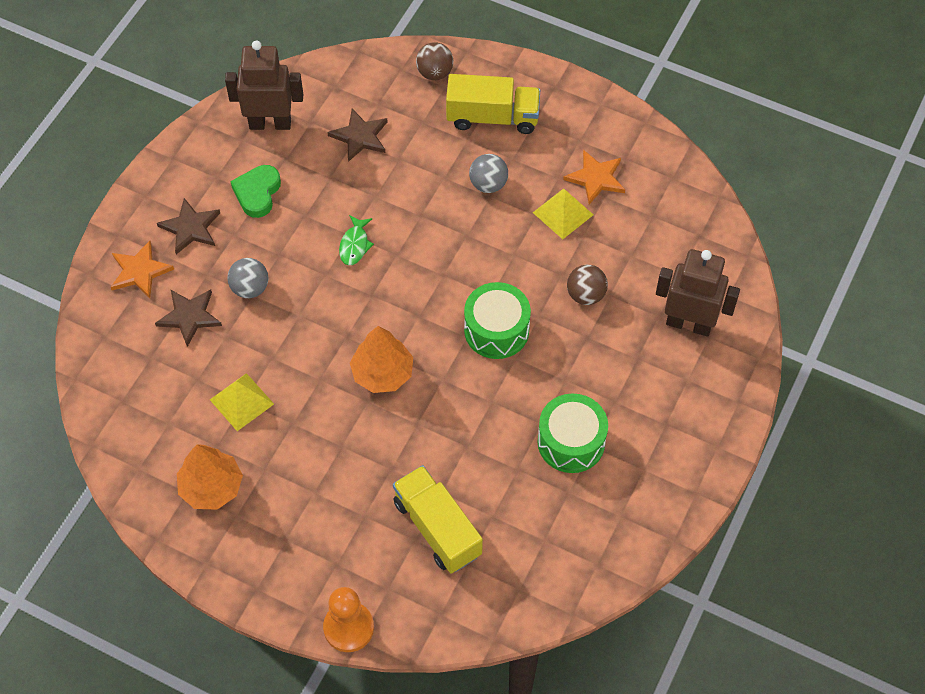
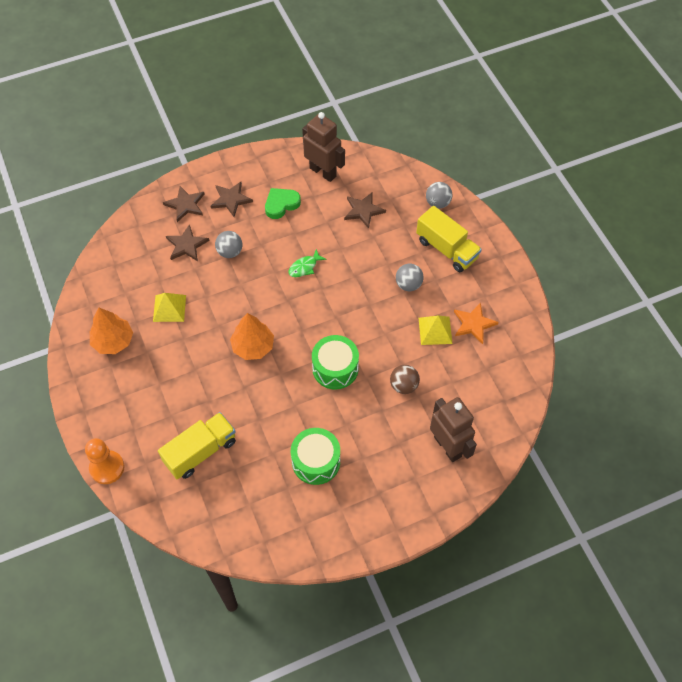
camera: 40 degrees right, 0 degrees up
(140, 271) = (185, 204): orange star -> brown star
(435, 73) = (437, 203): brown ball -> grey ball
(437, 528) = (200, 452): yellow truck -> yellow truck turned 45 degrees clockwise

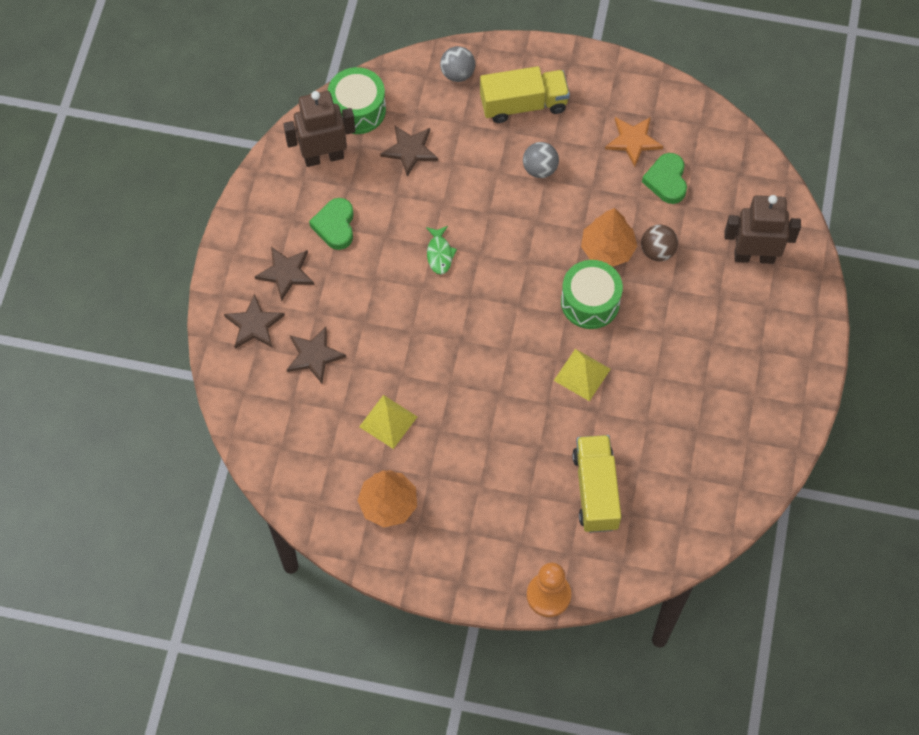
camera: 55 degrees left, 5 degrees up
(230, 252) = (359, 316): grey ball -> none
(253, 346) = (503, 365): orange tree -> orange tree (607, 249)
(316, 461) = (685, 386): green drum -> green drum (357, 110)
(435, 330) = (614, 180): yellow pyramid -> yellow pyramid (582, 374)
(461, 360) = (666, 181): none -> green heart

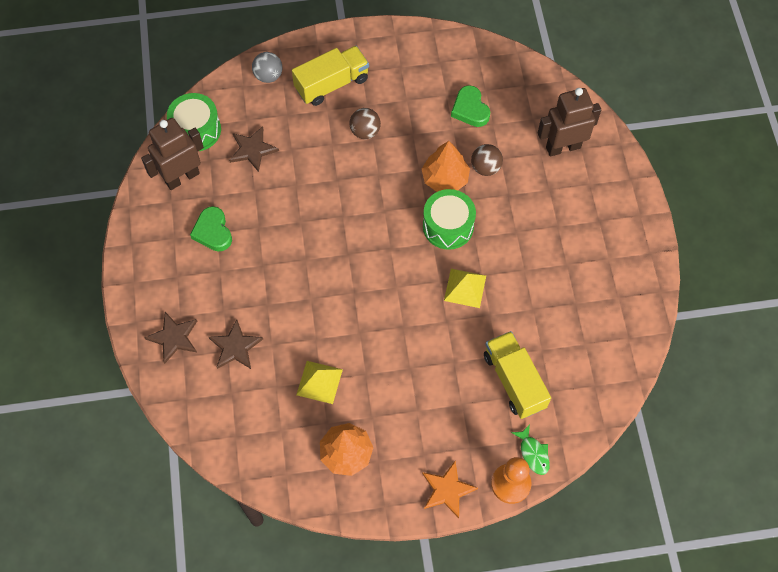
camera: 20 degrees left, 0 degrees up
(286, 273) = (185, 285): brown star -> none
(439, 254) = (309, 227): green fish -> green fish (533, 453)
(540, 169) = (365, 131): grey ball -> brown ball
(633, 141) = (431, 86): orange star -> orange star (447, 490)

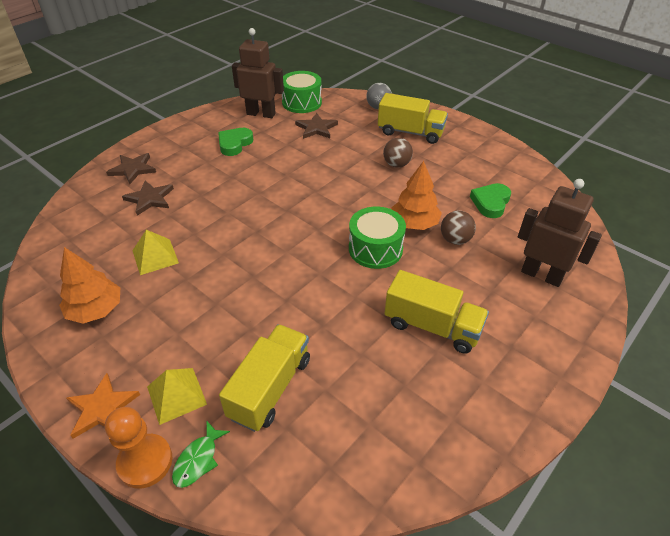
camera: 50 degrees right, 20 degrees down
(465, 288) = (331, 293): yellow pyramid -> yellow pyramid (176, 395)
(547, 250) = (432, 326): none -> yellow truck

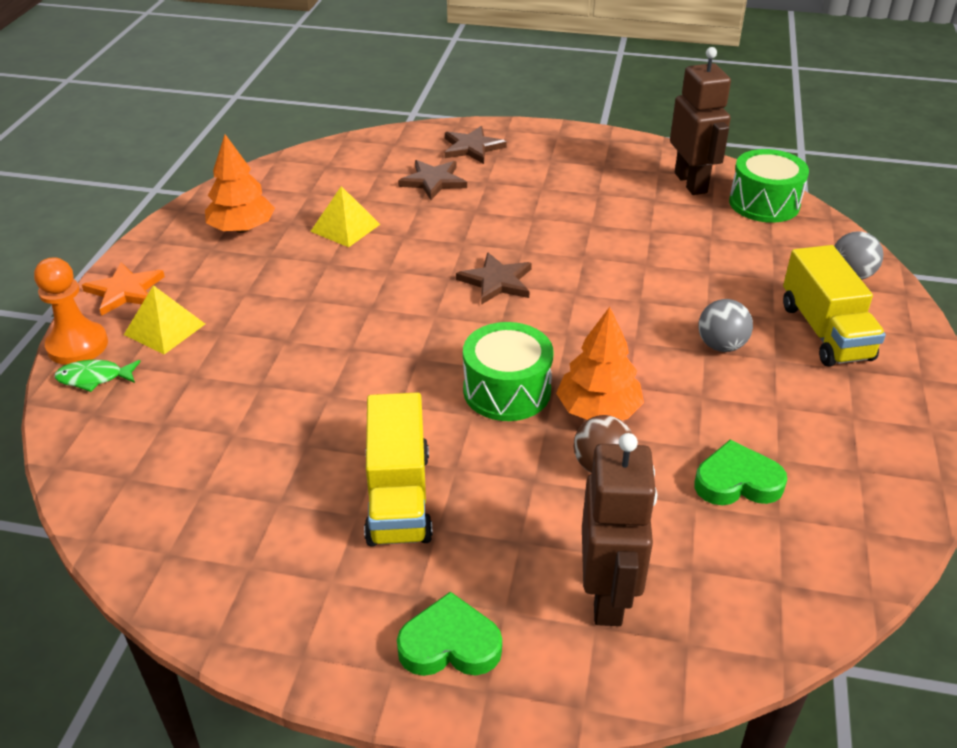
camera: 60 degrees right, 5 degrees down
(234, 144) = (600, 191): green heart -> green heart (450, 644)
(270, 388) = (210, 390): yellow truck -> none
(316, 128) = (718, 240): brown star -> brown star (497, 281)
(396, 164) = (721, 345): brown ball -> grey ball

